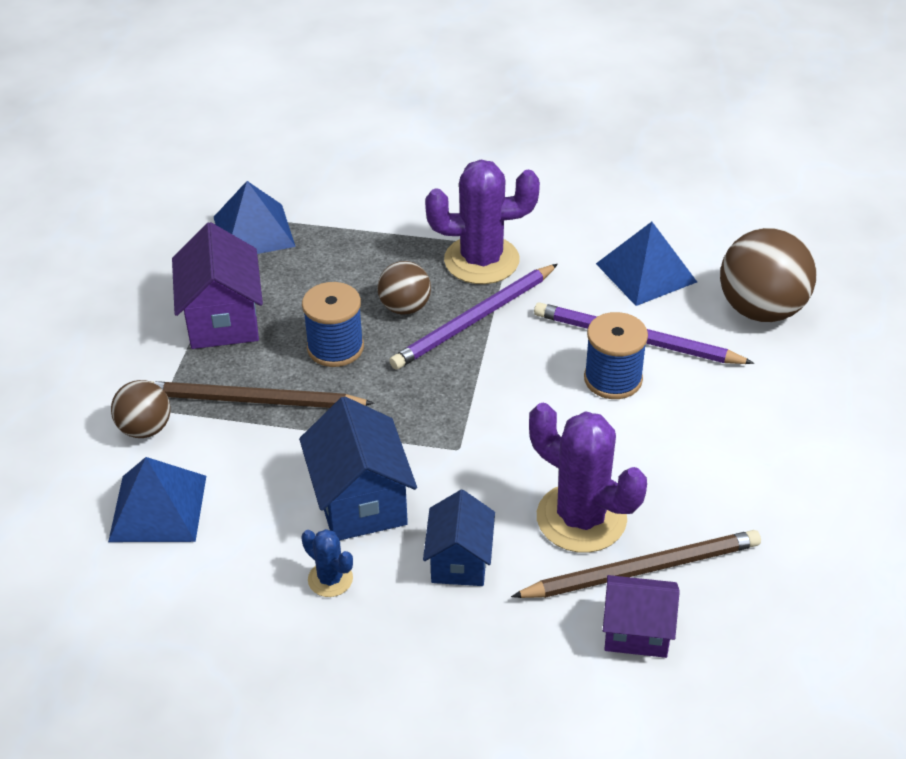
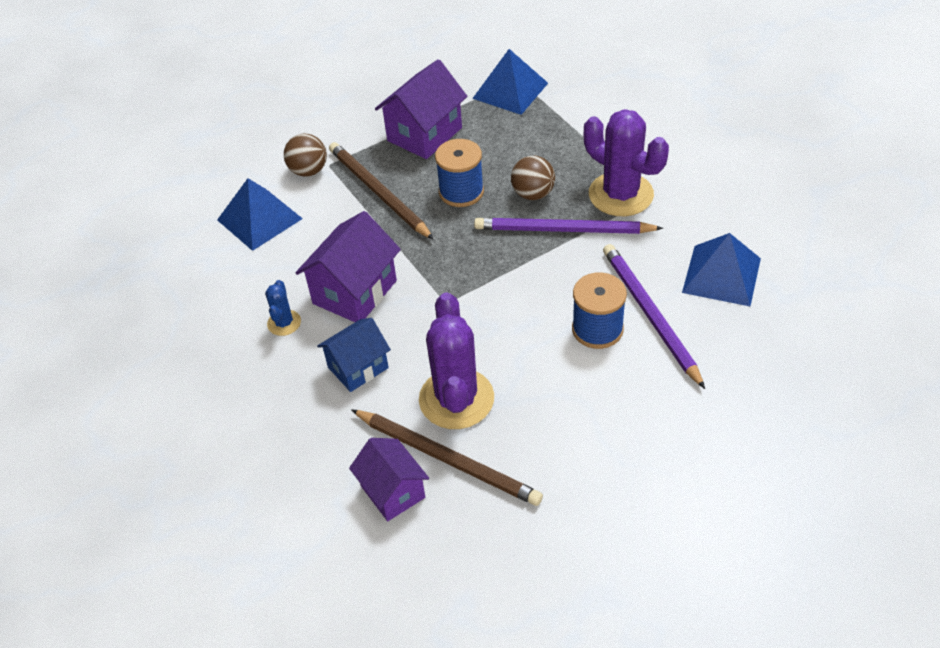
camera: 50 degrees right, 5 degrees up
(360, 502) = (354, 292): blue house -> purple house
(761, 310) = (770, 358): brown ball -> none

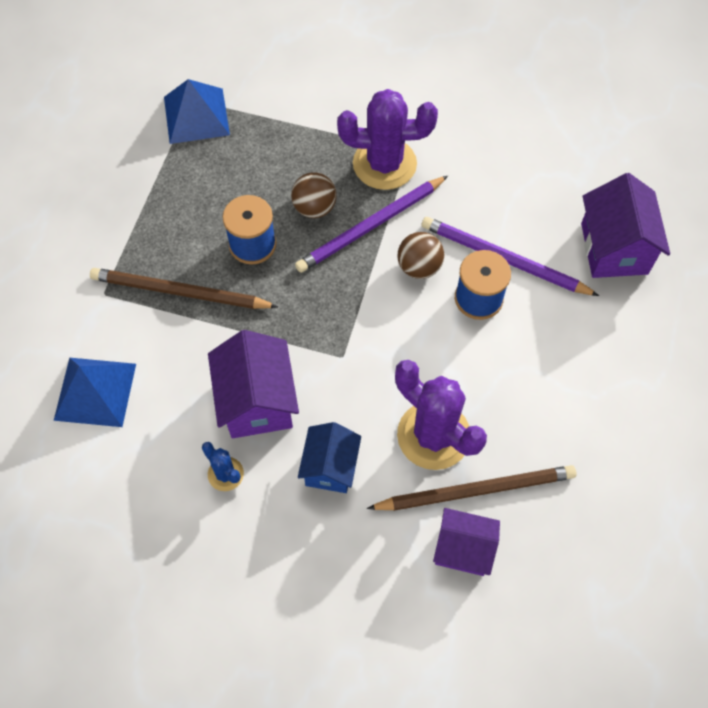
camera: 45 degrees left, 15 degrees up
(308, 171) = (91, 312): brown ball -> brown ball (419, 267)
(424, 134) = (163, 207): purple house -> purple house (614, 248)
(721, 275) = (522, 189): blue pyramid -> none

